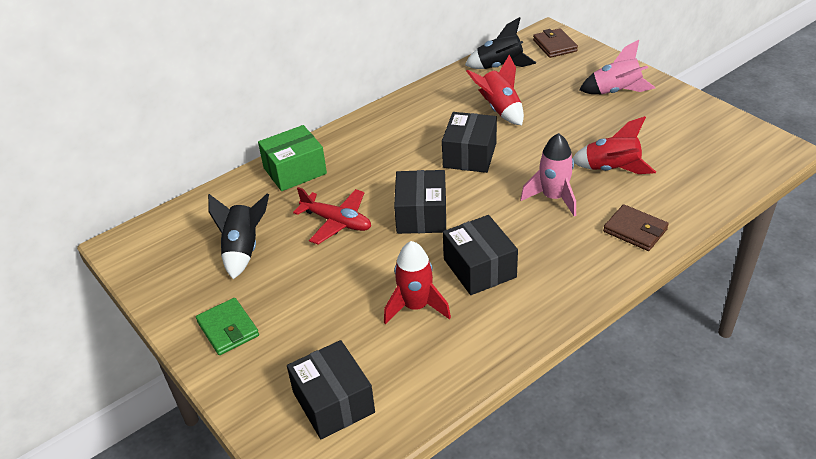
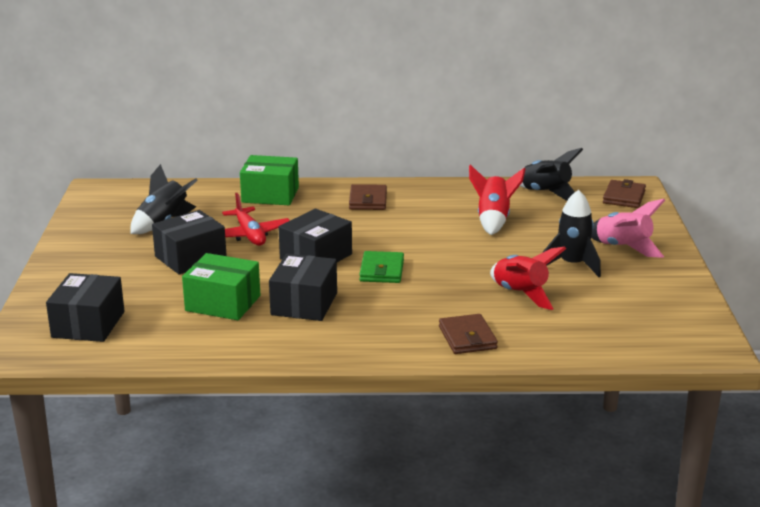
camera: 35 degrees right, 15 degrees down
(228, 329) = (88, 259): green wallet -> green wallet (381, 271)
(382, 137) = (368, 200): none -> brown wallet
(416, 306) = (223, 303): red rocket -> green box
(469, 155) = (416, 238): black box -> black box (190, 258)
(553, 198) = (436, 290): pink rocket -> none
(606, 124) = (572, 265): none -> black rocket

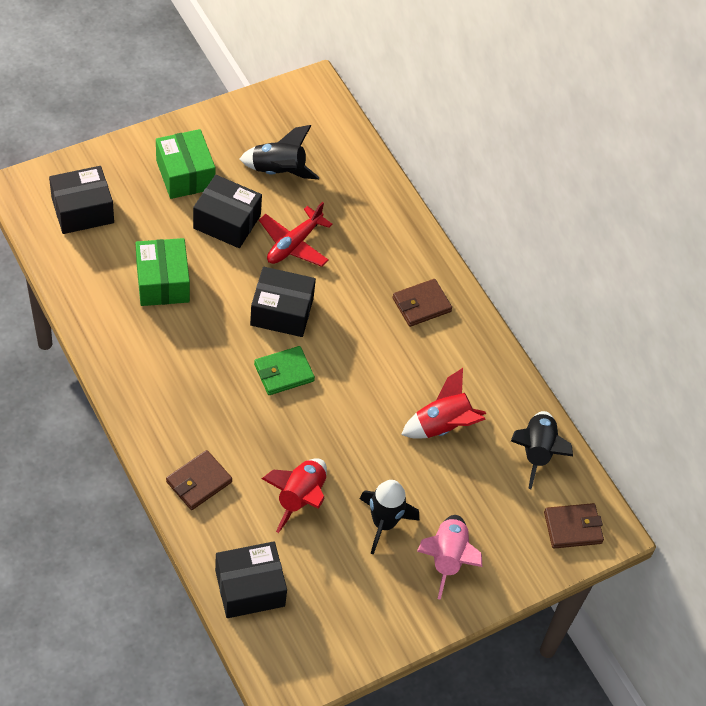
camera: 55 degrees right, 30 degrees up
(270, 195) = (385, 222): green box -> green box (185, 174)
(304, 304) = (192, 339): black box -> black box (250, 588)

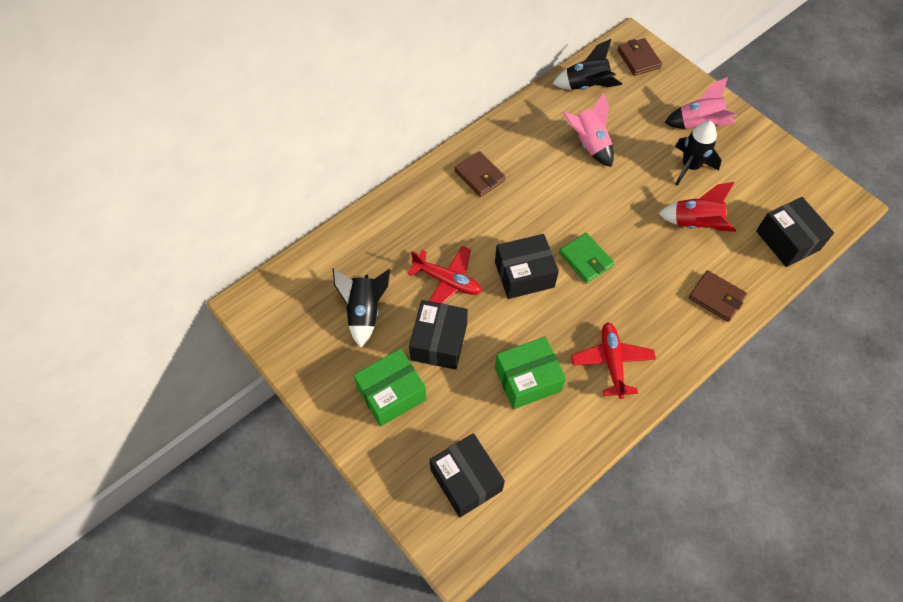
camera: 95 degrees left, 5 degrees up
(156, 358) = (612, 362): none -> red plane
(281, 312) = (524, 274): black box -> black box turned 75 degrees clockwise
(442, 425) = (589, 144): red rocket -> pink rocket

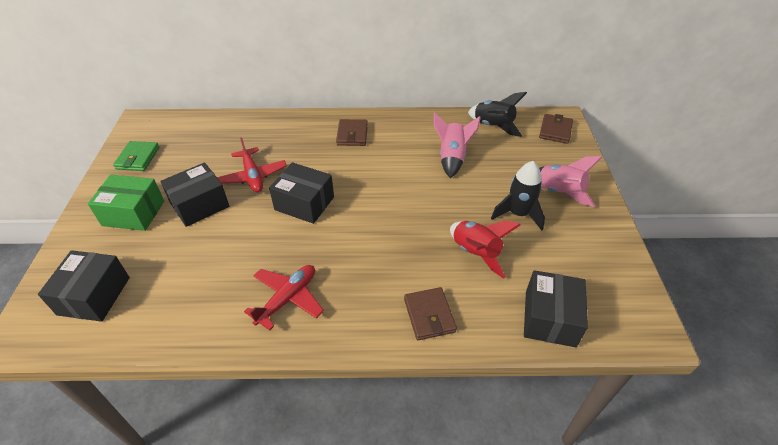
camera: 40 degrees right, 15 degrees down
(364, 312) = (185, 162): black rocket -> none
(527, 379) = (217, 266): green box -> none
(585, 259) = (358, 222): green wallet -> green wallet (138, 158)

